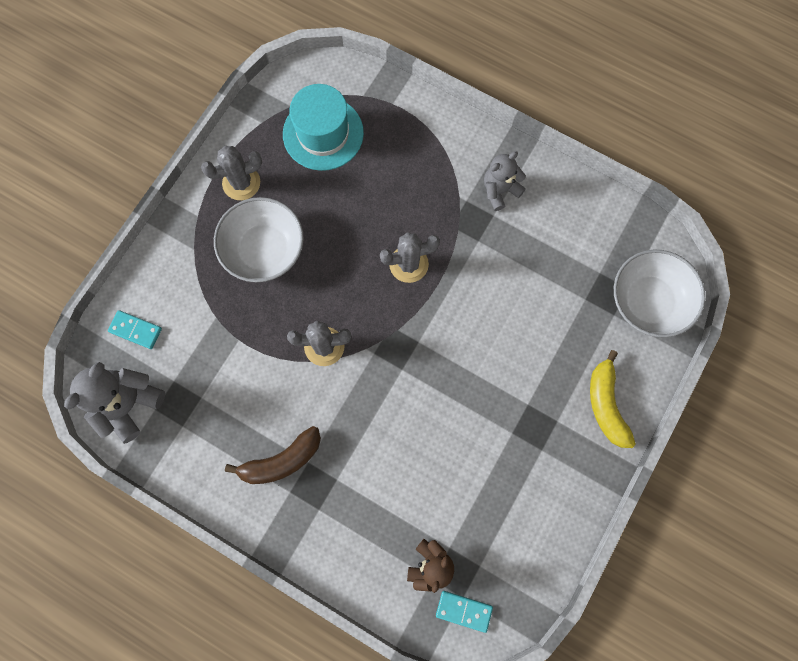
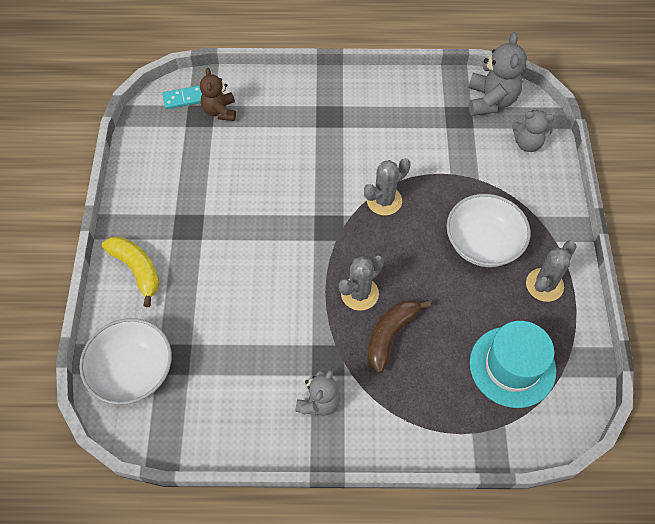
camera: 150 degrees right, 15 degrees down
(136, 330) = (527, 143): turquoise domino -> grey teddy bear
(281, 461) = (361, 119): brown banana -> brown banana (391, 335)

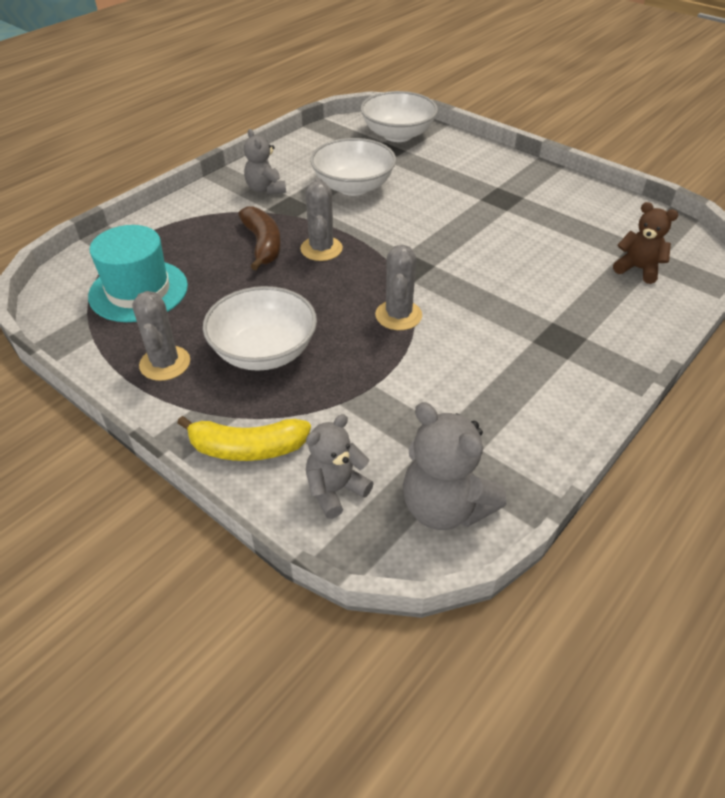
camera: 130 degrees right, 15 degrees down
(137, 270) = (484, 163): yellow banana -> yellow banana (247, 448)
(183, 99) = (678, 254): turquoise domino -> none
(257, 338) = (353, 186): none -> white bowl

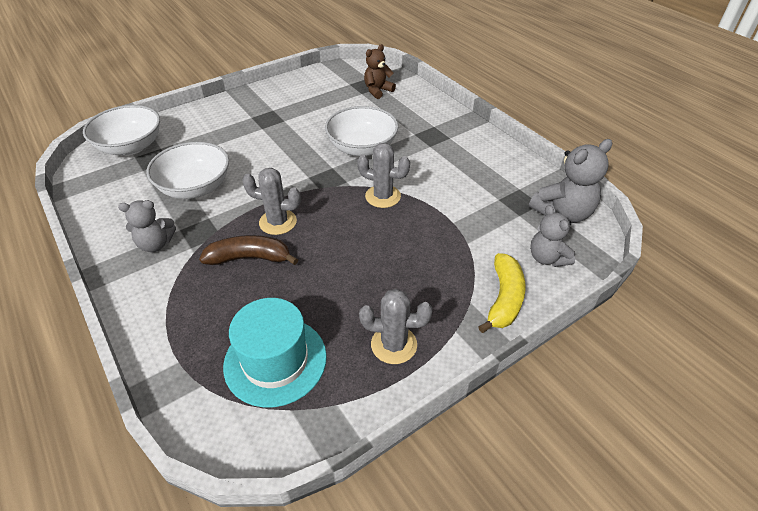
camera: 75 degrees left, 0 degrees up
(264, 351) = (399, 276): white bowl -> white bowl (362, 148)

